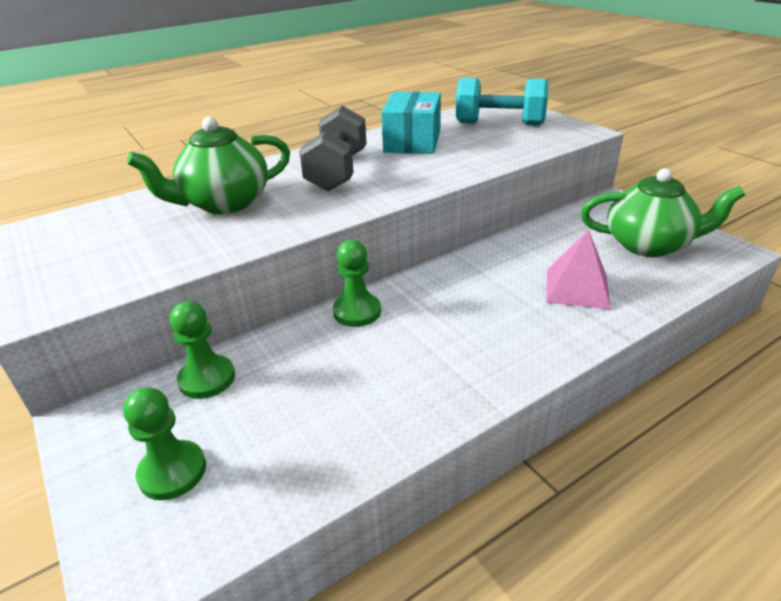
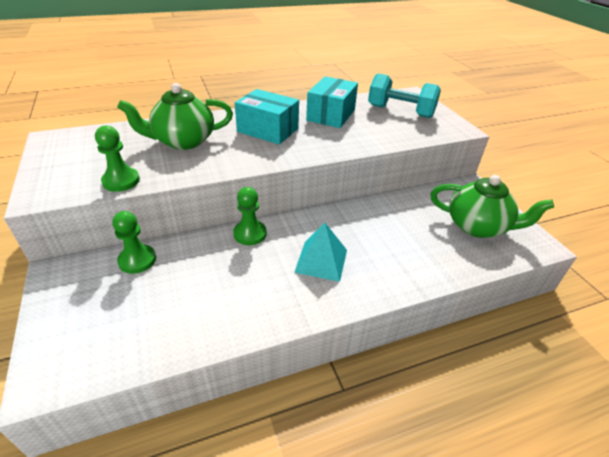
camera: 10 degrees right, 5 degrees up
(172, 471) = (92, 318): green pawn -> green pawn (121, 181)
(337, 171) = (268, 130): grey dumbbell -> turquoise box
(472, 324) = (321, 261): none -> turquoise pyramid
(577, 288) = (407, 249): pink pyramid -> none

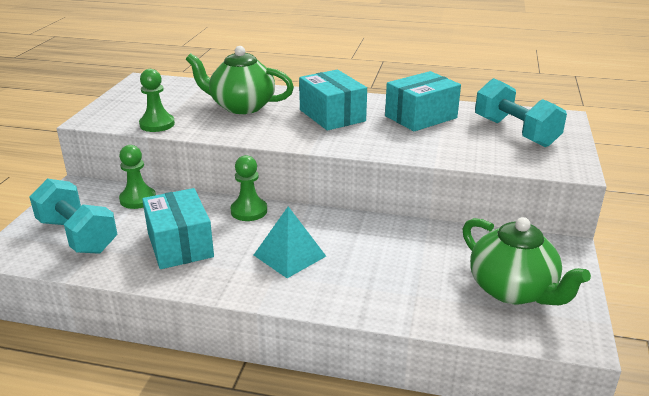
camera: 35 degrees right, 10 degrees down
(112, 324) = (77, 236): none -> turquoise dumbbell
(224, 289) = (180, 245): none -> turquoise box

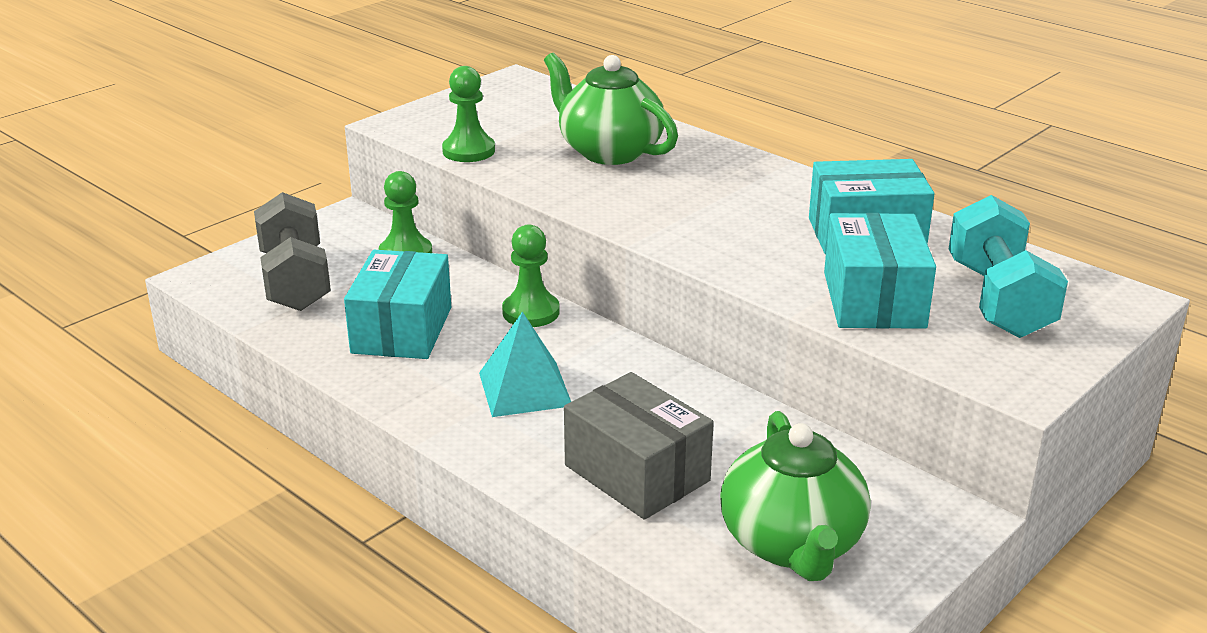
camera: 30 degrees right, 0 degrees up
(77, 236) = (295, 281): turquoise dumbbell -> grey dumbbell
(332, 115) = (726, 197): turquoise box -> turquoise box (873, 300)
(399, 281) = (637, 473): none -> grey box

